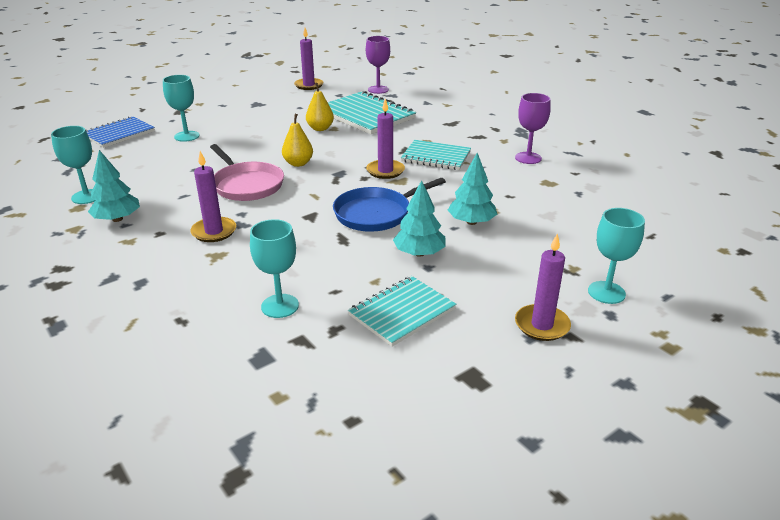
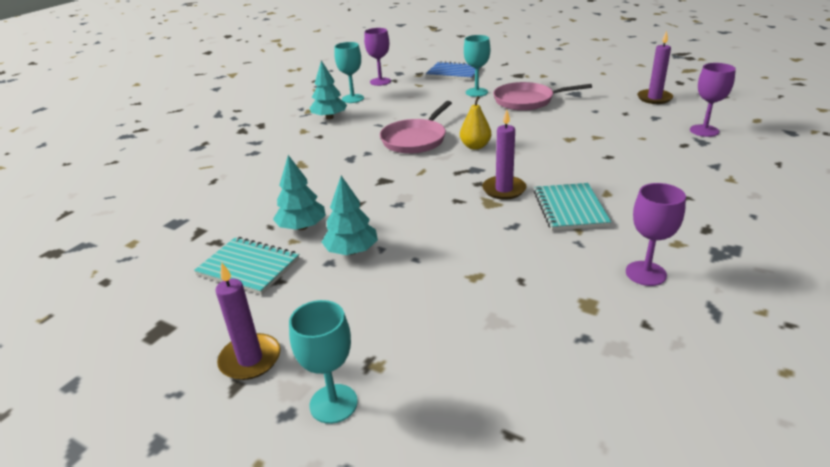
camera: 70 degrees right, 0 degrees up
(66, 173) = (380, 81): none -> purple goblet
(214, 232) = (332, 152): purple candle -> none
(241, 123) = (526, 101): none -> pink pan
(280, 306) = (241, 209): turquoise goblet -> none
(320, 128) = (560, 133): yellow pear -> none
(366, 115) = (623, 144): turquoise notebook -> none
(376, 214) = (411, 209): blue pan -> none
(471, 222) = (435, 267): turquoise tree -> turquoise tree (302, 227)

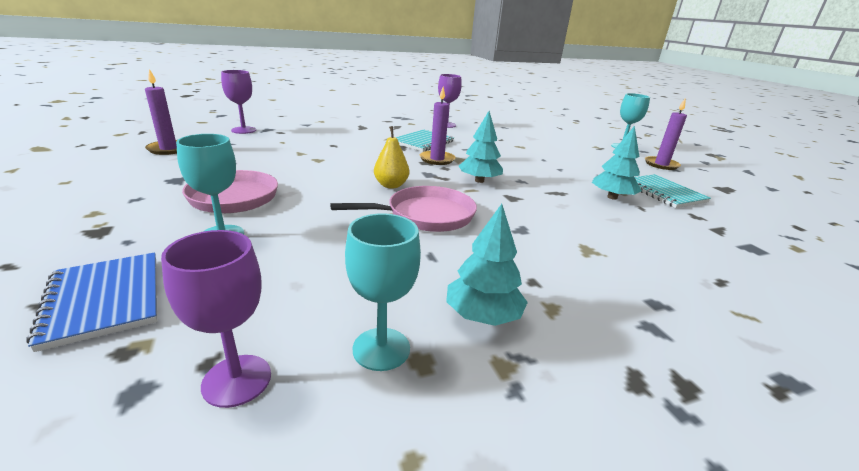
camera: 145 degrees left, 5 degrees down
(351, 251) = (581, 174): turquoise tree -> turquoise tree (479, 180)

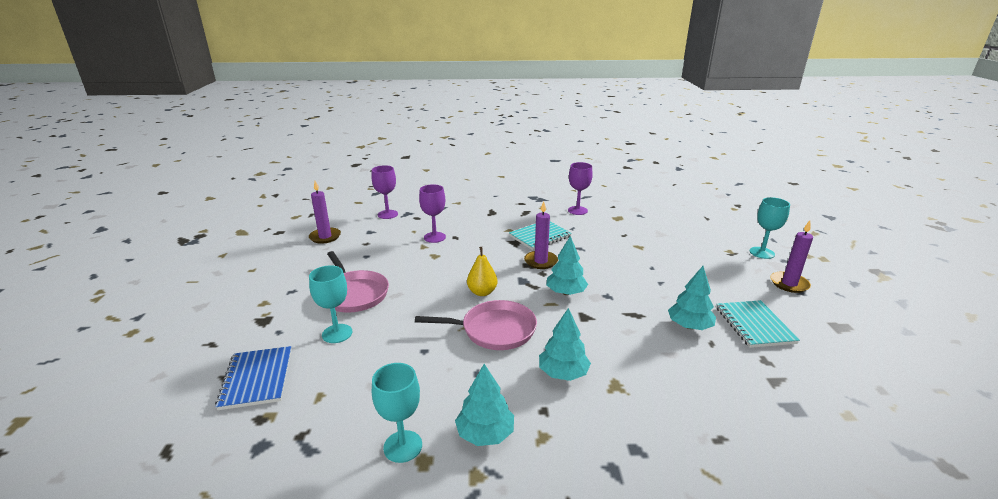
camera: 20 degrees right, 0 degrees up
(237, 380) = (312, 450): purple goblet -> purple goblet (434, 237)
(527, 245) = (563, 373): none -> turquoise tree

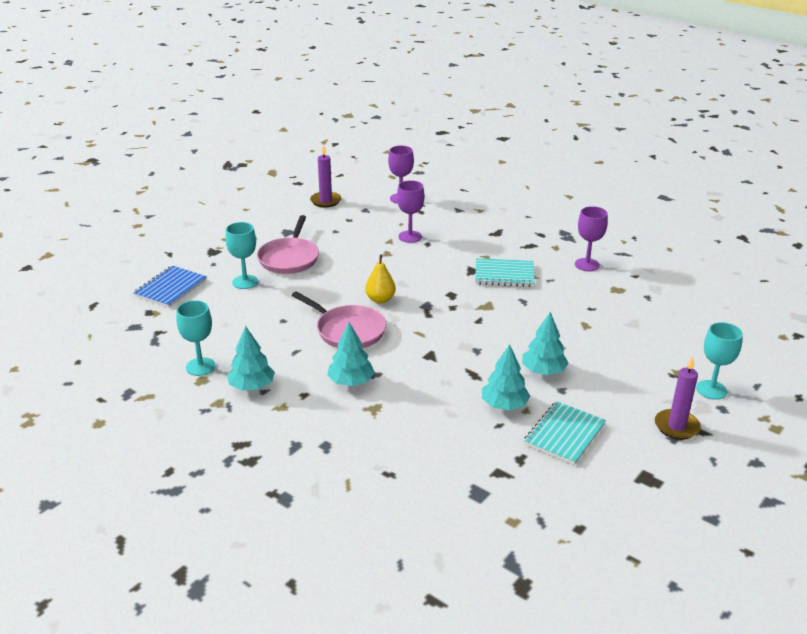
camera: 40 degrees right, 5 degrees up
(540, 261) = (467, 297): purple candle -> none
(566, 292) = (446, 331): turquoise tree -> turquoise tree (543, 371)

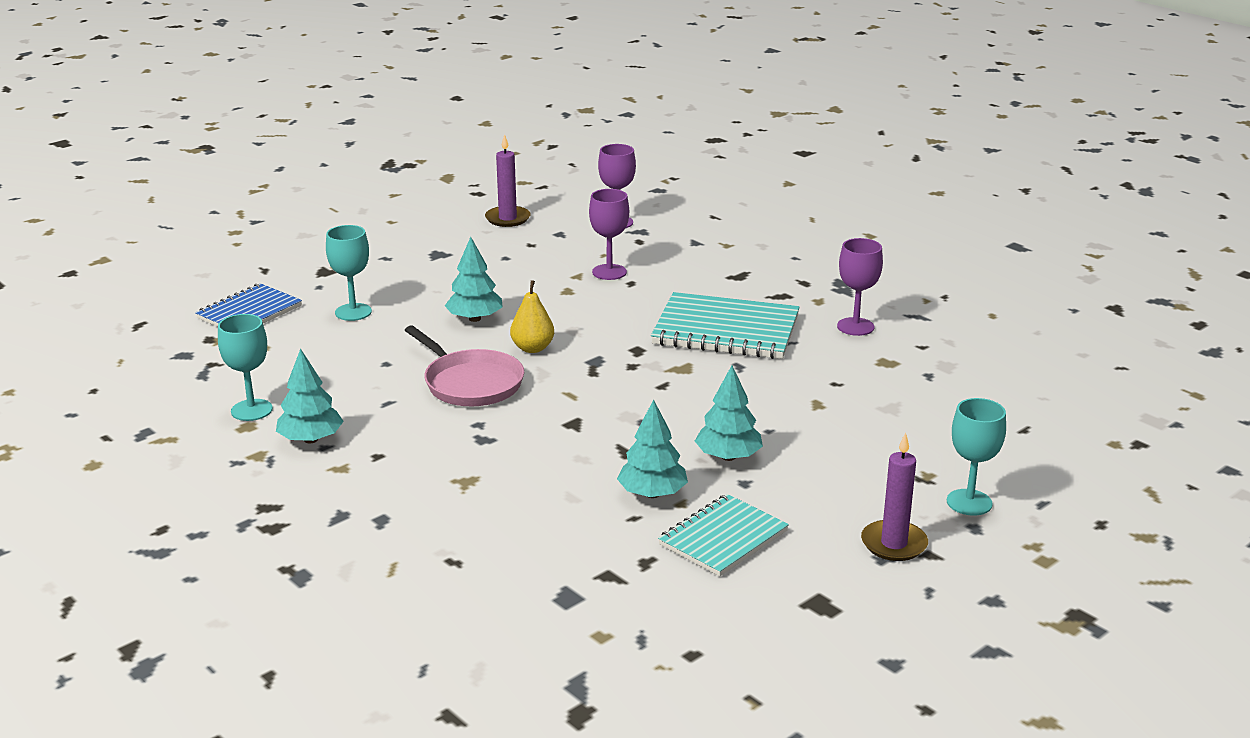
camera: 10 degrees right, 5 degrees down
(289, 258) = (426, 287): pink pan -> none
(351, 382) = (448, 446): turquoise tree -> turquoise tree (475, 319)
(504, 274) = (726, 330): turquoise notebook -> turquoise notebook, size x1.54

